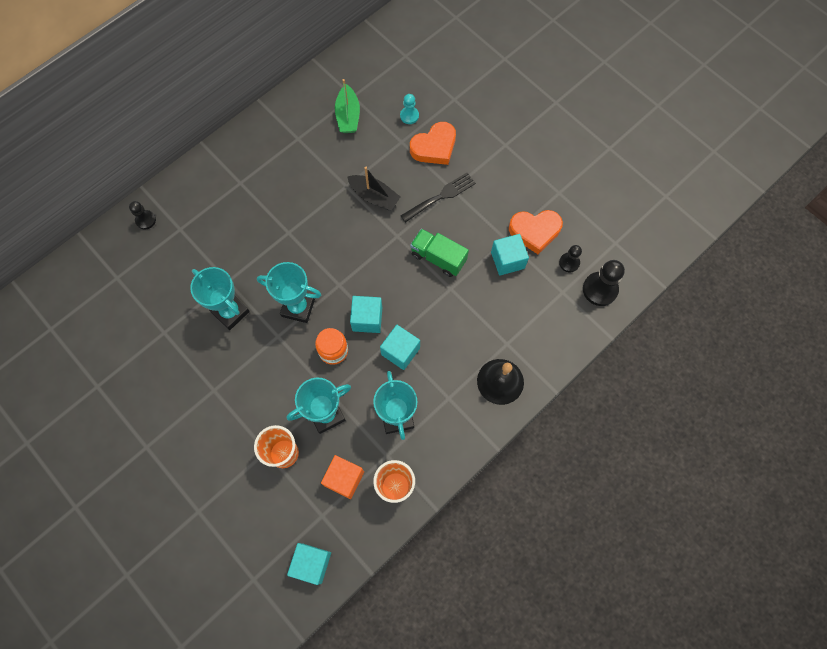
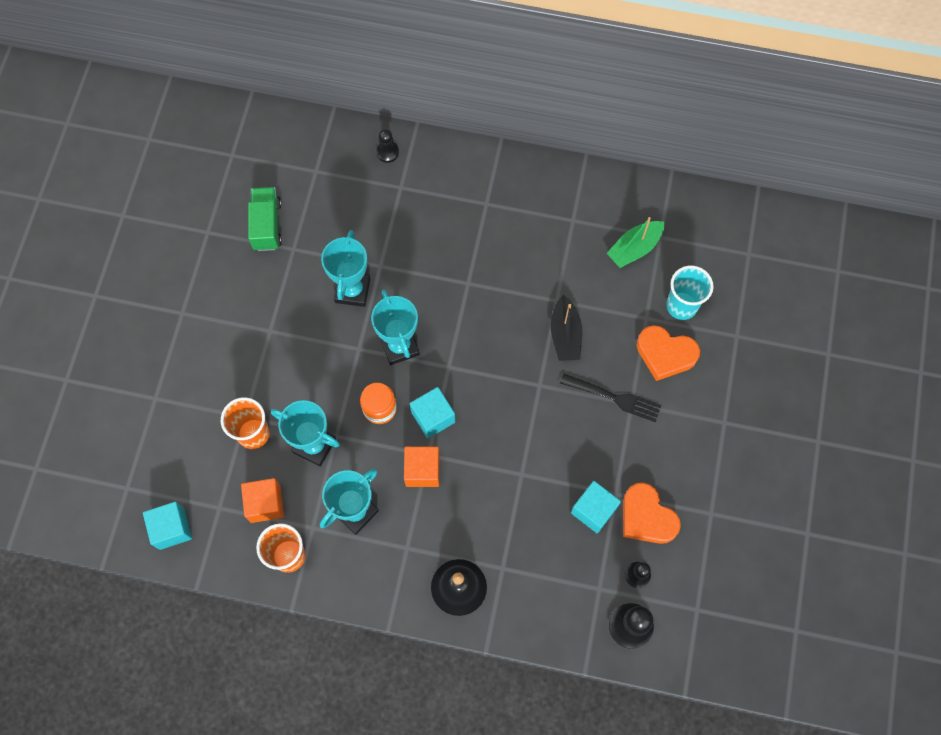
camera: 55 degrees right, 0 degrees up
(400, 351) = (422, 470): turquoise cube -> orange cube
(409, 116) = (681, 306): turquoise pawn -> turquoise cup
(438, 258) = (545, 440): green truck -> green truck (267, 225)

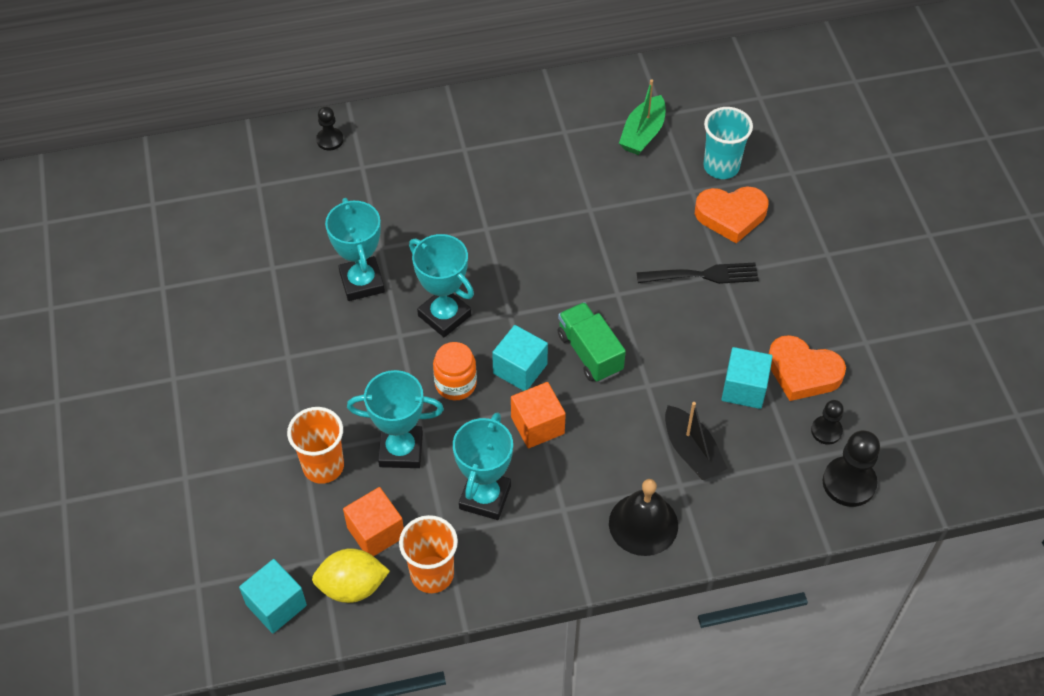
camera: 25 degrees left, 15 degrees down
(229, 539) = (352, 586): none -> yellow lemon
(267, 225) = (229, 256): green truck -> green truck (589, 353)
(565, 335) = (617, 237): black boat -> black boat (691, 451)

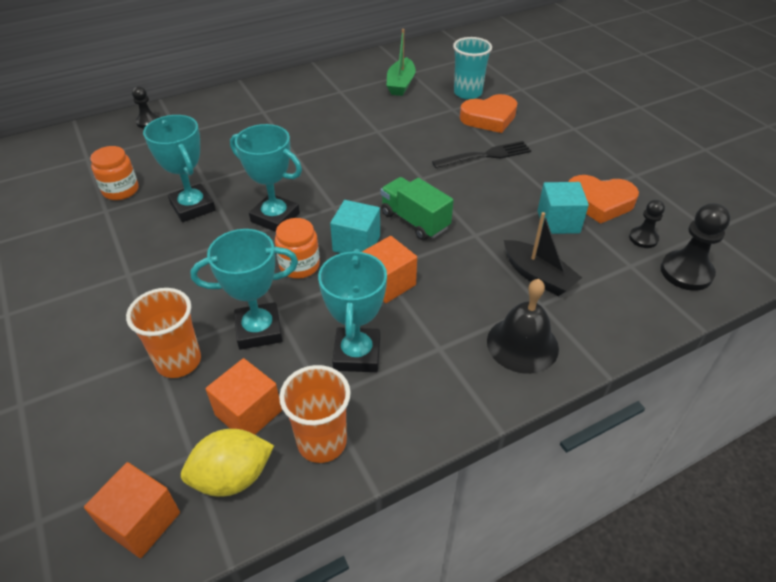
camera: 15 degrees left, 10 degrees down
(276, 605) = (141, 521): turquoise cube -> orange cube
(290, 242) = (121, 190): none -> orange jar

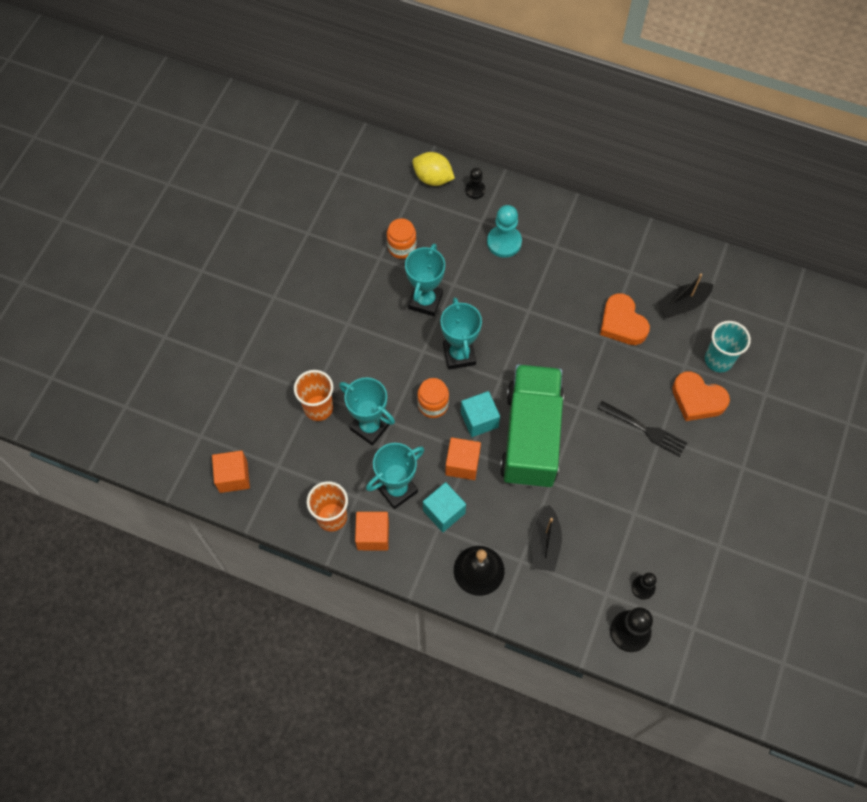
camera: 50 degrees right, 20 degrees up
(216, 133) = (504, 242): none -> turquoise pawn
(232, 477) = (282, 494): yellow lemon -> yellow lemon (433, 178)
(248, 413) = (319, 469): orange cube -> orange cube (373, 535)
(400, 84) = (682, 304): green boat -> black boat
(414, 221) = (530, 436): green truck -> green truck, size x1.96
(558, 222) = (611, 524): turquoise cube -> turquoise cube (444, 512)
(599, 202) = (659, 538): orange heart -> orange heart (622, 323)

